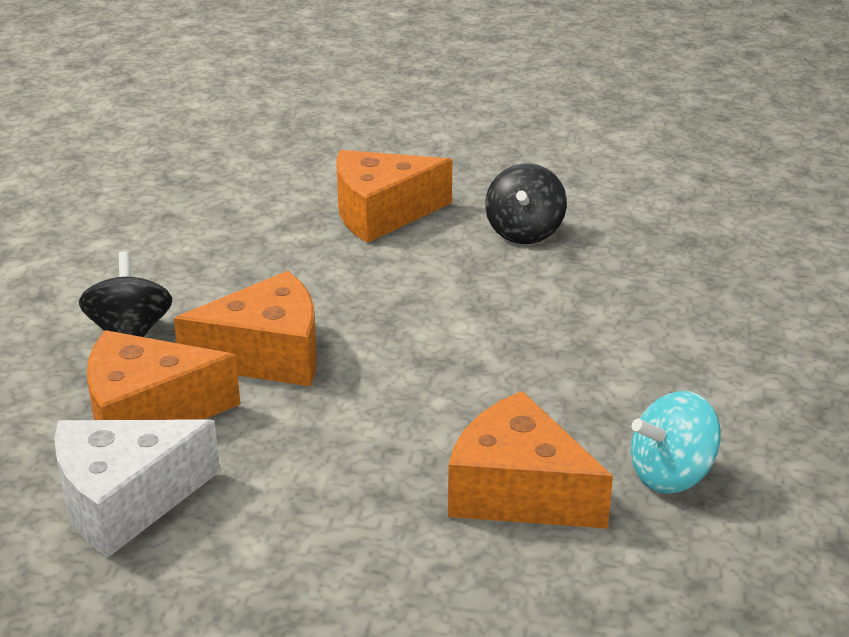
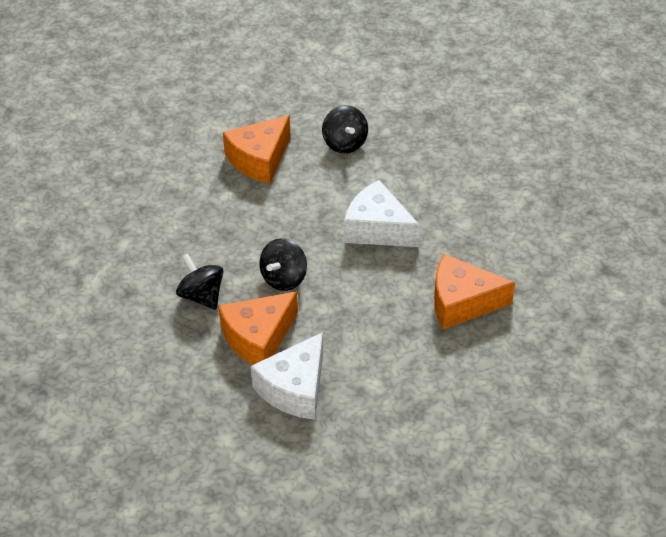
camera: 30 degrees left, 15 degrees up
(267, 355) = (284, 278): orange cheese -> black spinning top
(472, 345) = (377, 228): none -> white cheese
(671, 475) = (518, 264): turquoise spinning top -> none

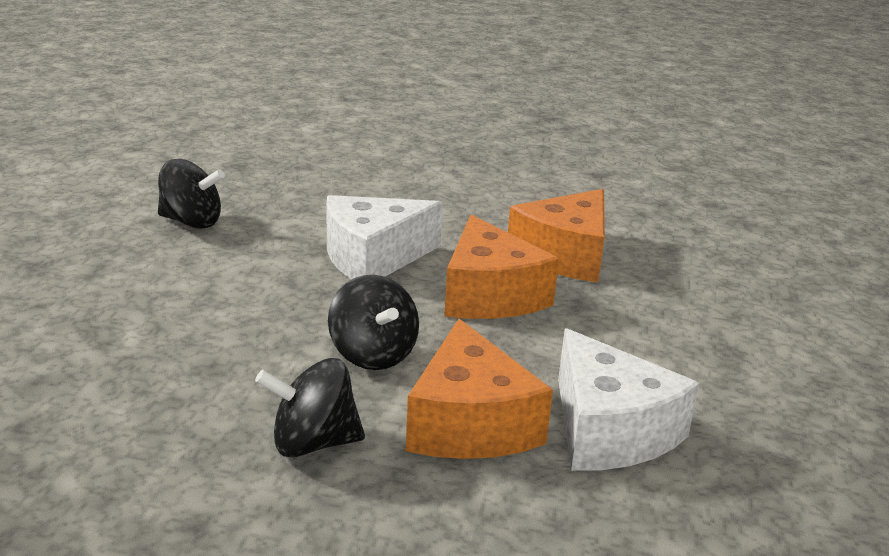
camera: 60 degrees left, 20 degrees down
(259, 159) = (111, 285): orange cheese -> orange cheese (490, 295)

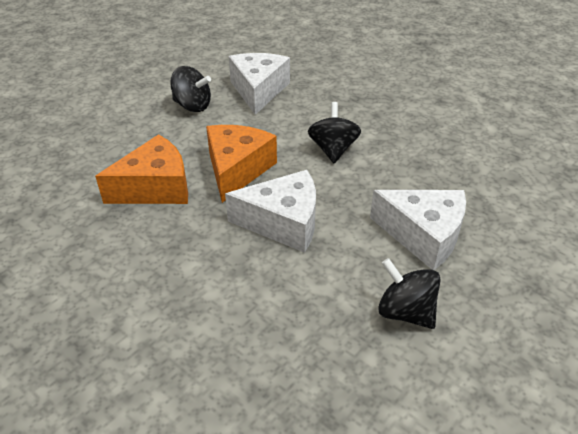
camera: 150 degrees left, 15 degrees up
(185, 281) = (423, 235): none -> white cheese
(313, 443) = (385, 116): black spinning top -> black spinning top (192, 106)
(470, 423) = (313, 107): orange cheese -> none

